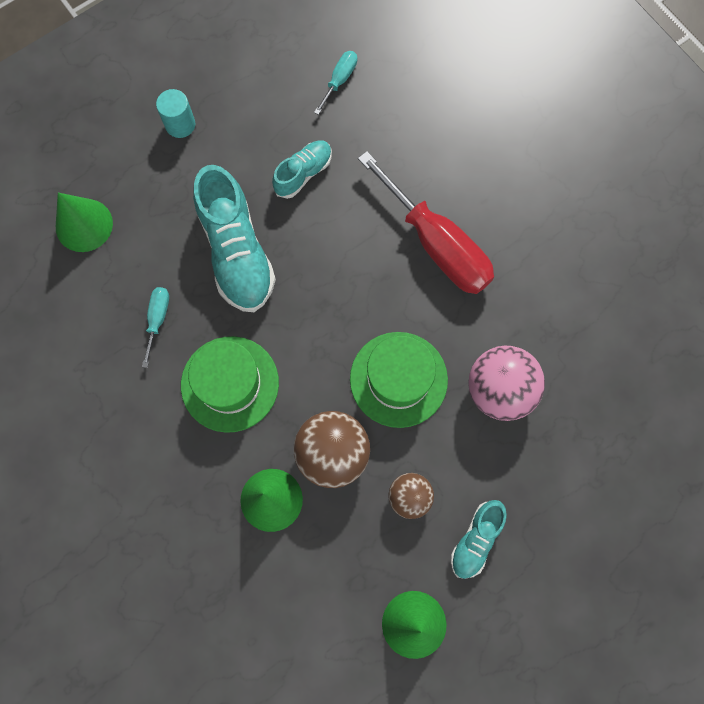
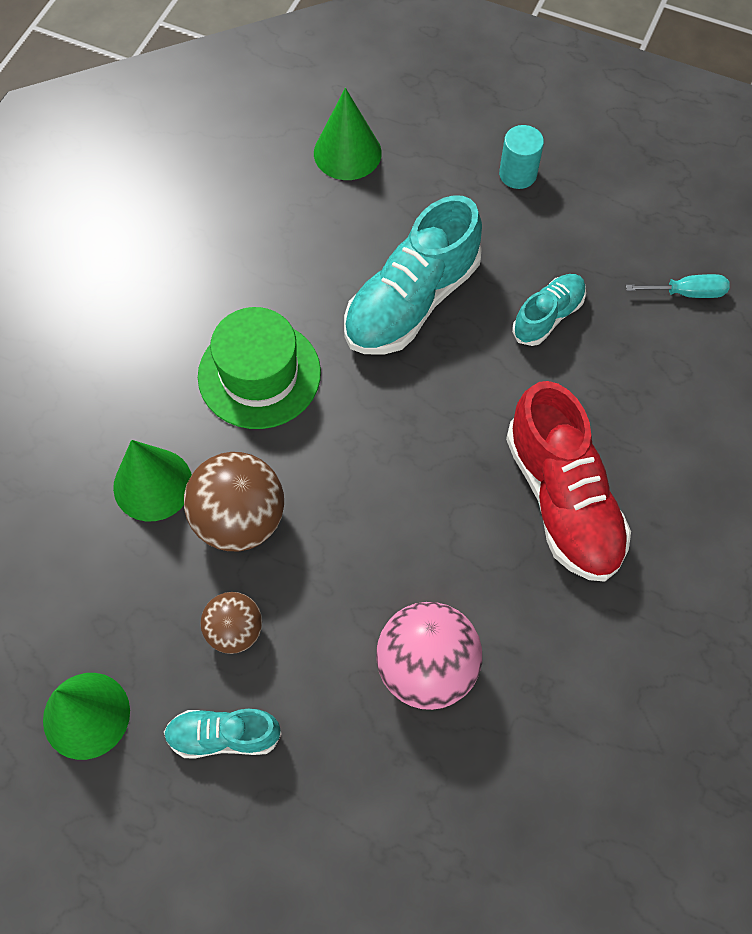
camera: 60 degrees right, 10 degrees down
(158, 319) = (288, 270): turquoise screwdriver -> none
(303, 173) = (548, 316): turquoise shoe -> turquoise shoe turned 60 degrees counterclockwise
(398, 379) = (369, 544): green hat -> none
(436, 244) = (562, 499): red screwdriver -> red shoe

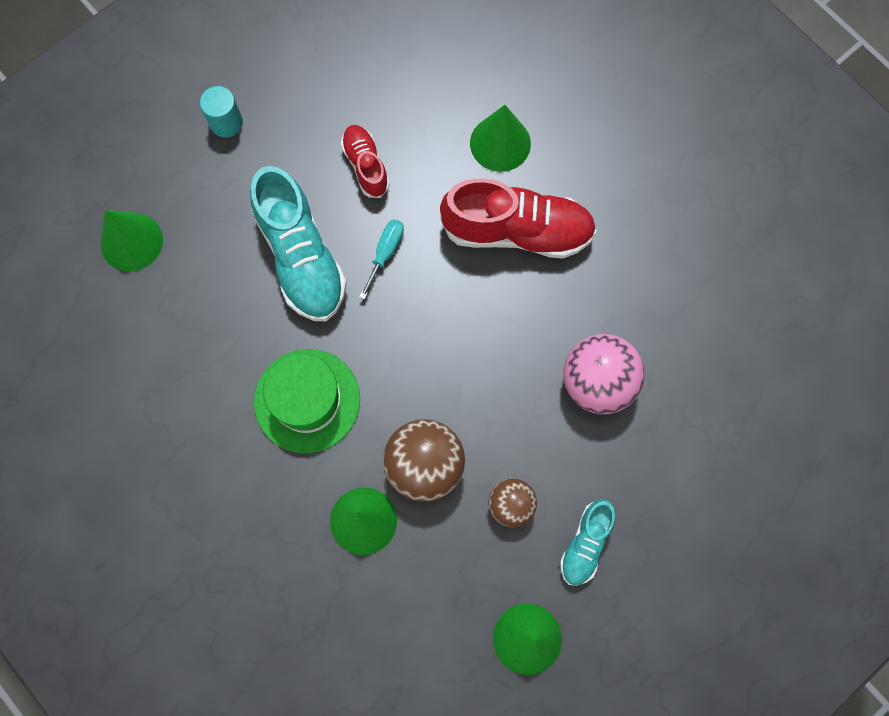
camera: 65 degrees left, 10 degrees up
(548, 316) = (366, 166): turquoise shoe -> red shoe
(657, 437) = (500, 143): none -> green cone
(687, 293) = (396, 60): turquoise screwdriver -> turquoise screwdriver (385, 253)

